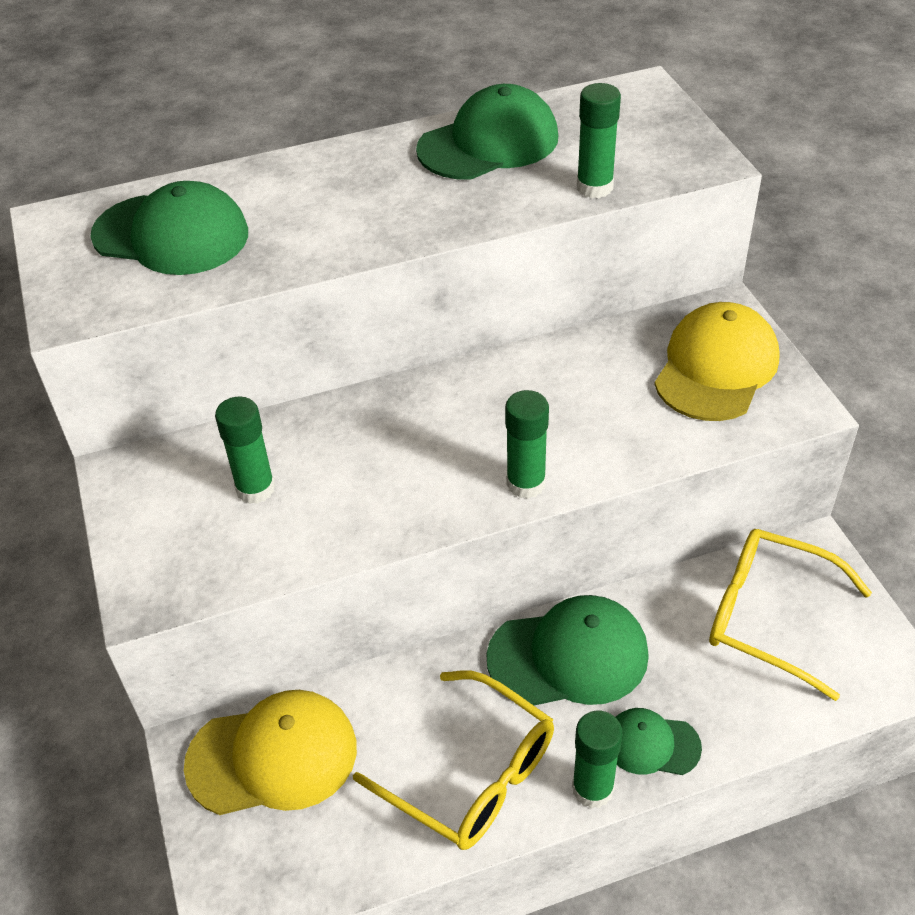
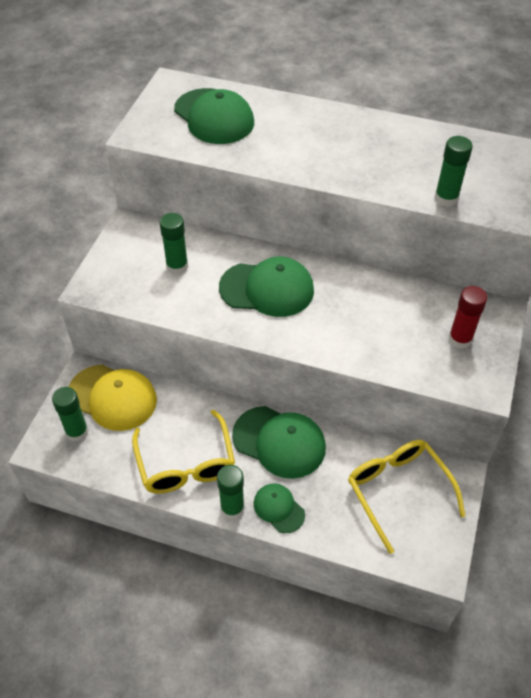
camera: 35 degrees right, 5 degrees up
(489, 143) = (415, 145): green cap -> green cap (267, 289)
(526, 483) = (300, 339): green glue stick -> green glue stick (77, 432)
(716, 367) = (460, 339): yellow cap -> red glue stick

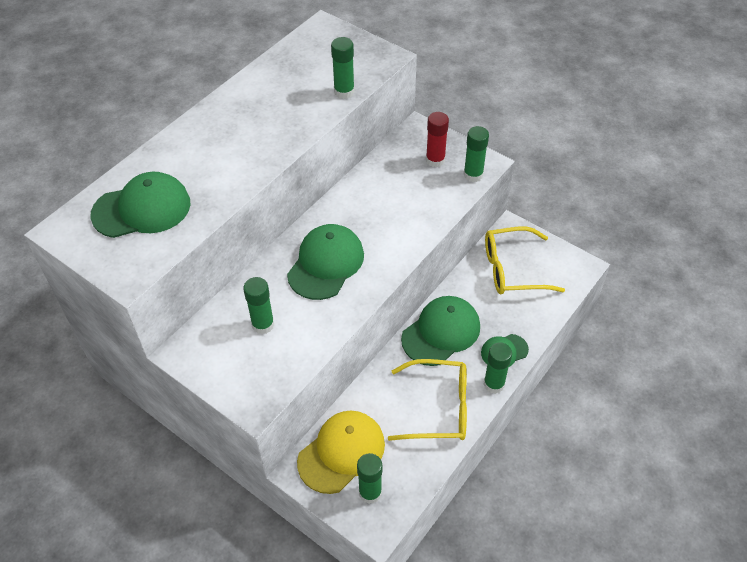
camera: 70 degrees left, 0 degrees up
(458, 380) = (473, 175): none -> green glue stick

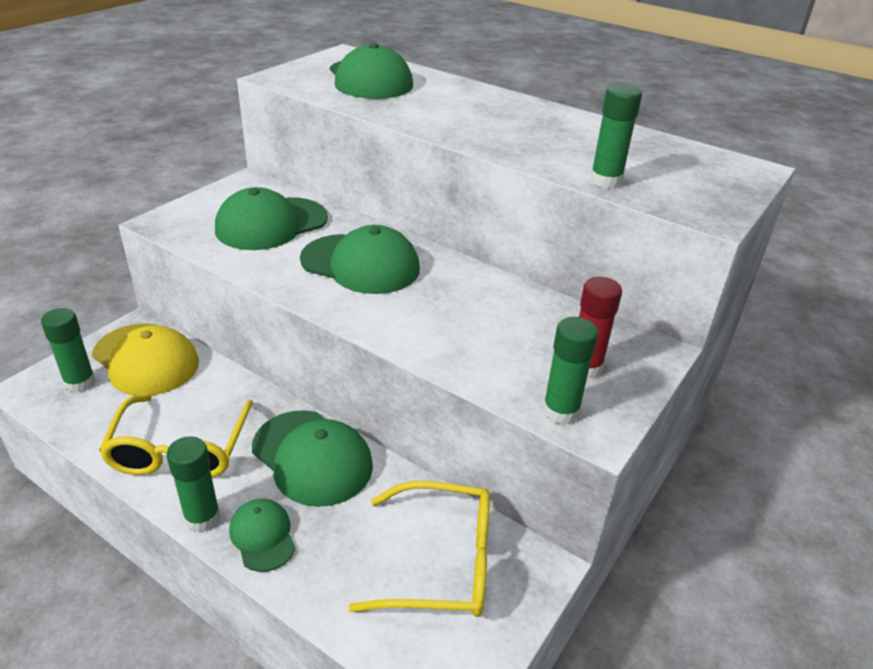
camera: 85 degrees right, 15 degrees down
(263, 325) = (271, 224): green glue stick -> green cap
(512, 269) = (441, 562): yellow glasses -> yellow glasses turned 105 degrees clockwise

